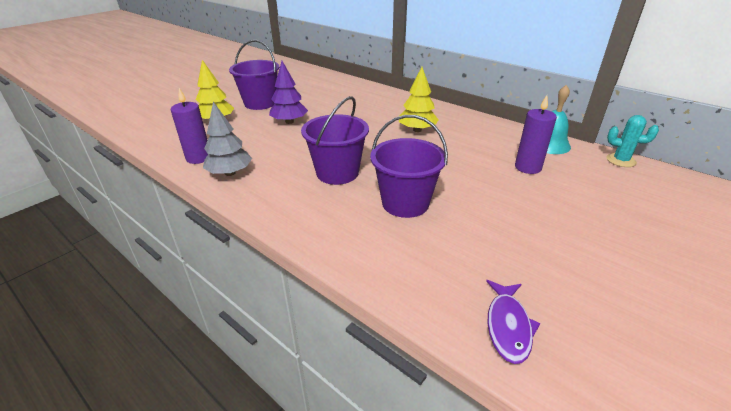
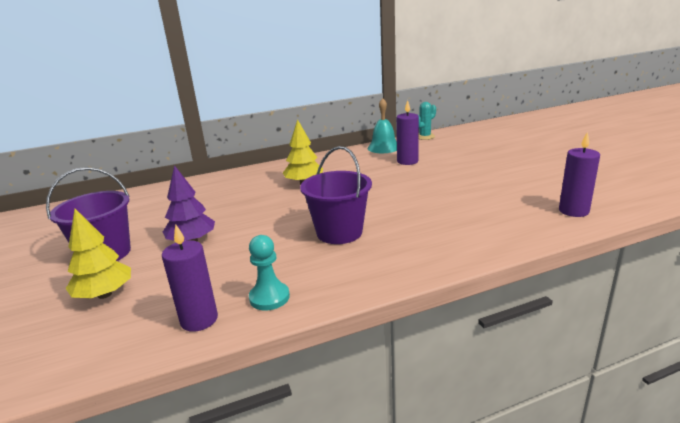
camera: 60 degrees left, 10 degrees down
(230, 173) = (269, 297): grey tree -> turquoise pawn
(405, 203) = (417, 212): purple bucket -> none
(508, 326) = (573, 211): purple fish -> purple candle

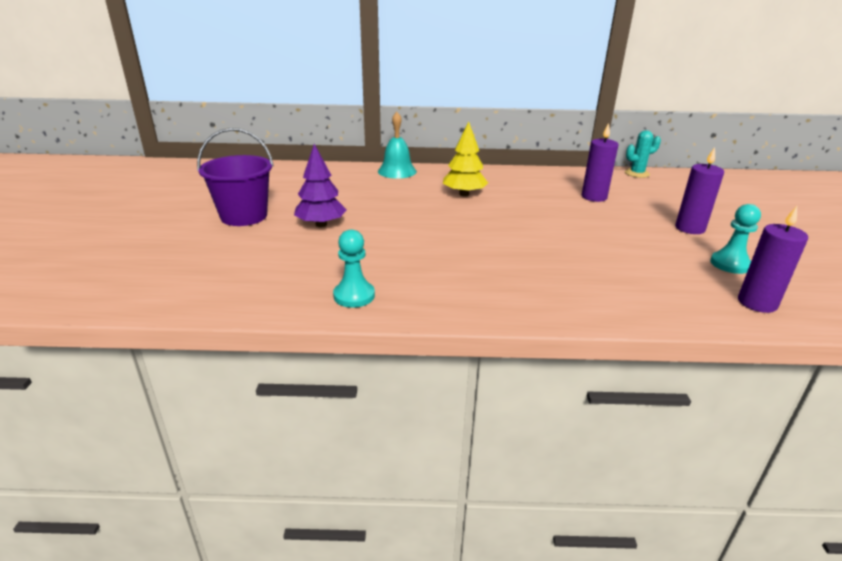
camera: 20 degrees right, 5 degrees up
(104, 294) = (222, 251): yellow tree -> none
(199, 320) = (282, 296): purple candle -> purple candle (689, 228)
(339, 232) = (463, 253): purple bucket -> none
(383, 147) = (578, 175): turquoise bell -> turquoise bell (397, 171)
(536, 188) = (730, 264): none -> turquoise pawn

